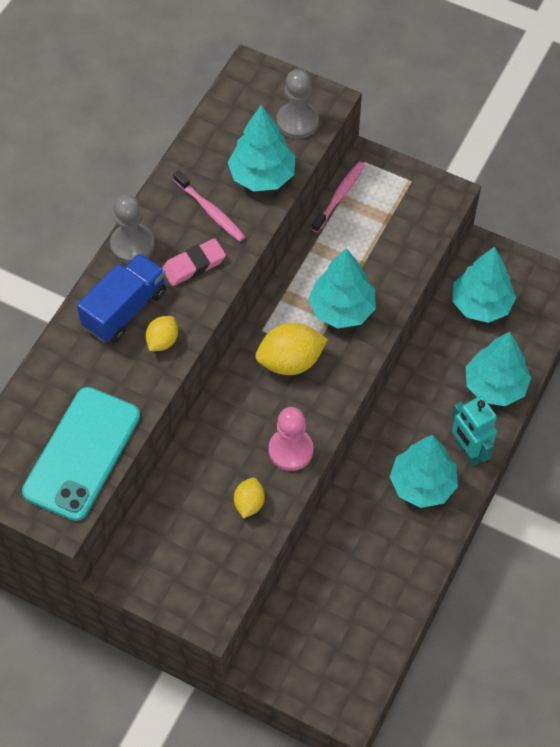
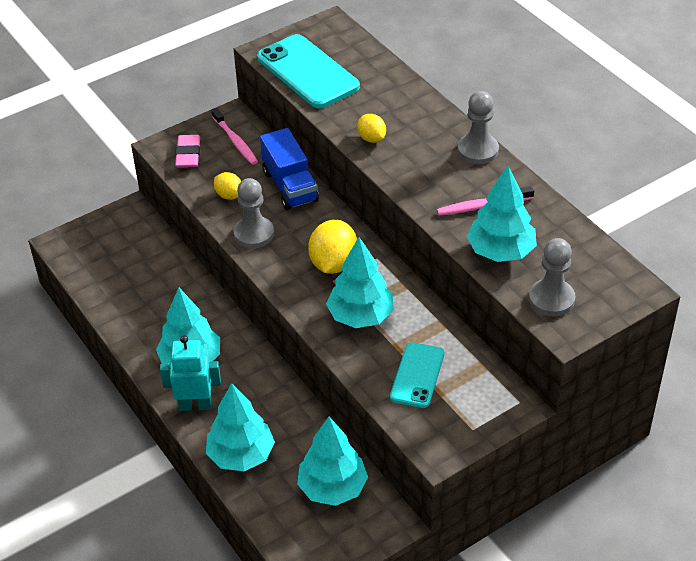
camera: 120 degrees right, 15 degrees down
(125, 309) = (416, 128): blue truck -> blue truck (290, 186)
(194, 265) = (432, 178): pink eraser -> pink eraser (188, 154)
(290, 450) = (254, 234): pink pawn -> grey pawn
(339, 196) = (487, 365): pink toothbrush -> pink toothbrush (235, 141)
(381, 239) = (417, 375): none -> turquoise phone

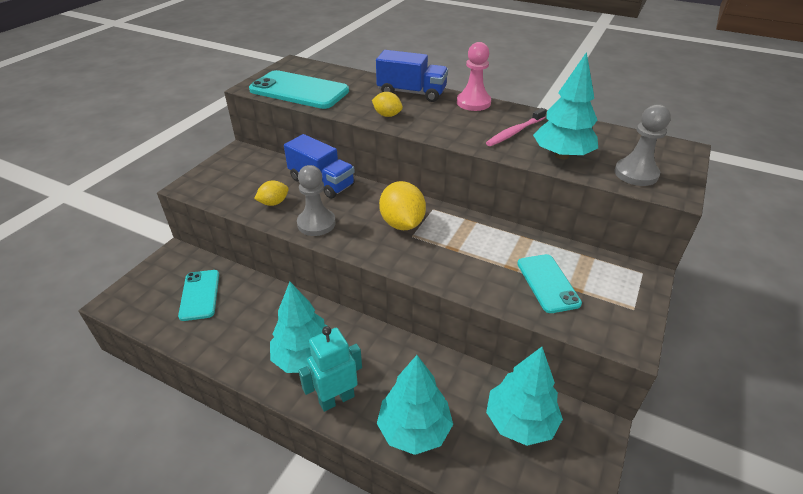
camera: 30 degrees left, 5 degrees down
(134, 264) = (200, 295): none -> turquoise phone
(188, 154) = (216, 185): pink eraser -> none
(229, 195) = (274, 203): yellow lemon -> yellow lemon turned 45 degrees counterclockwise
(235, 141) = (253, 166): pink toothbrush -> none
(360, 316) = (459, 254): turquoise tree -> none
(423, 113) = (411, 93): none -> blue truck
(478, 150) = (473, 103): grey pawn -> pink pawn

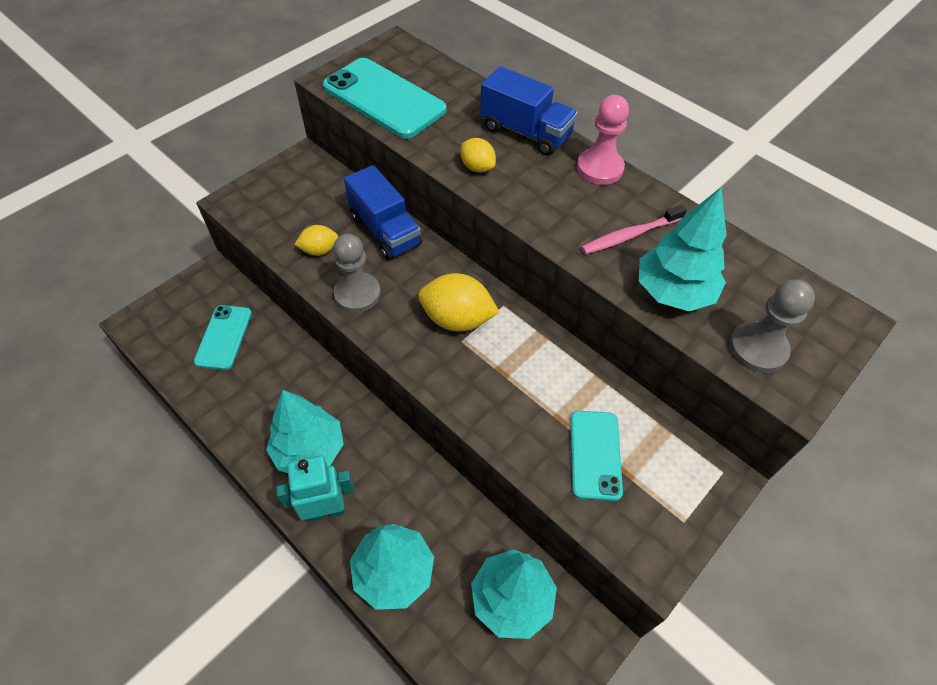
camera: 15 degrees right, 15 degrees up
(402, 223) = (457, 319): yellow lemon -> yellow lemon turned 75 degrees counterclockwise

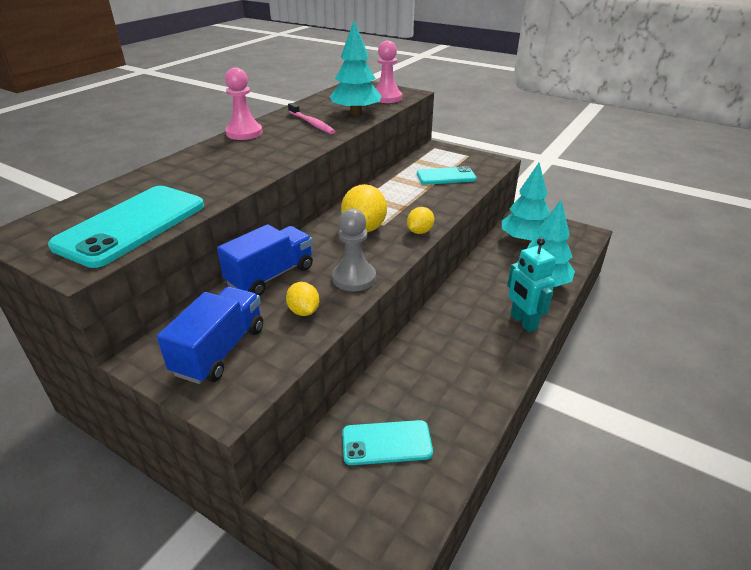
camera: 100 degrees left, 20 degrees down
(309, 450) = (481, 342): turquoise tree -> none
(477, 167) = (246, 172): yellow lemon -> yellow lemon (419, 231)
(525, 132) = (199, 158): blue truck -> blue truck (220, 350)
(757, 348) = (386, 98): grey pawn -> pink pawn

